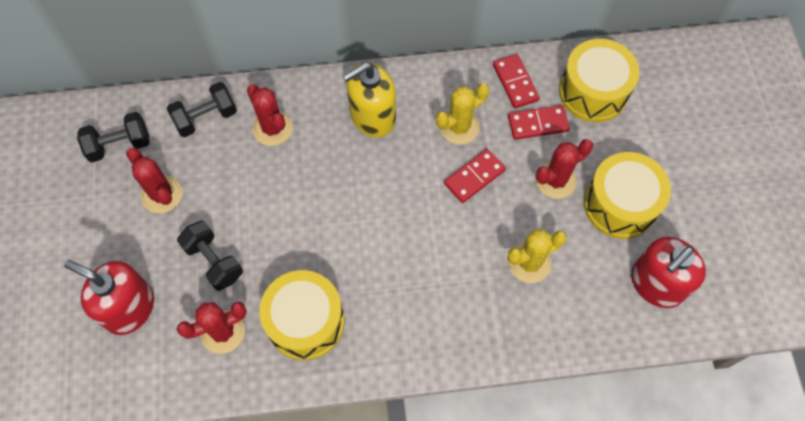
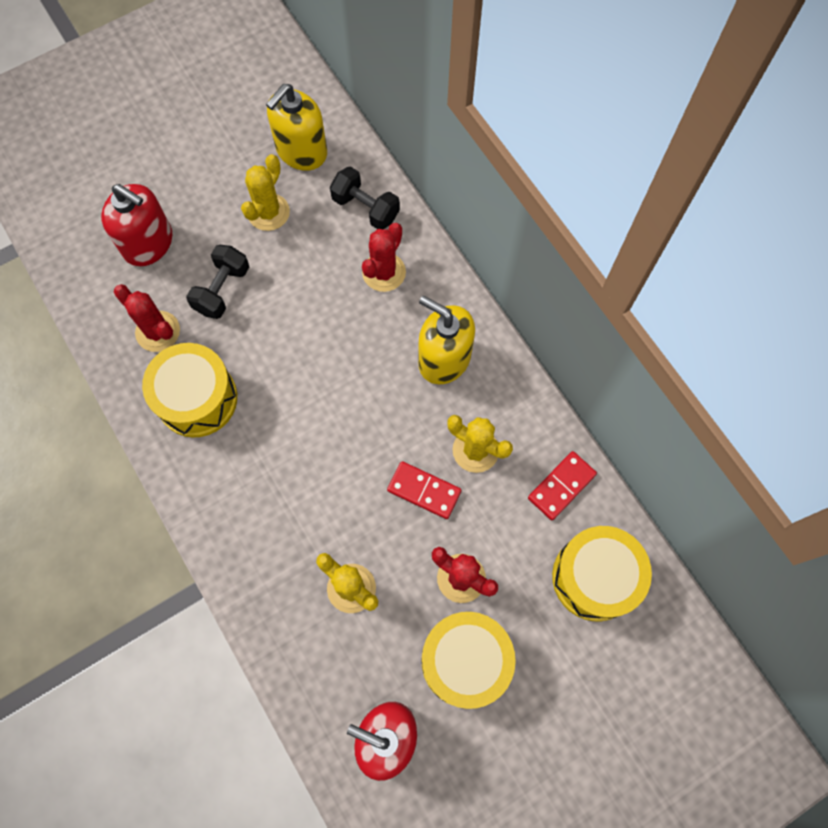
camera: 65 degrees right, 5 degrees up
(119, 145) = (301, 151): black dumbbell -> yellow soap dispenser
(129, 308) = (148, 243): red soap dispenser -> red soap dispenser turned 120 degrees clockwise
(162, 194) = (268, 212): red cactus -> yellow cactus
(537, 124) = (521, 531): red domino -> none

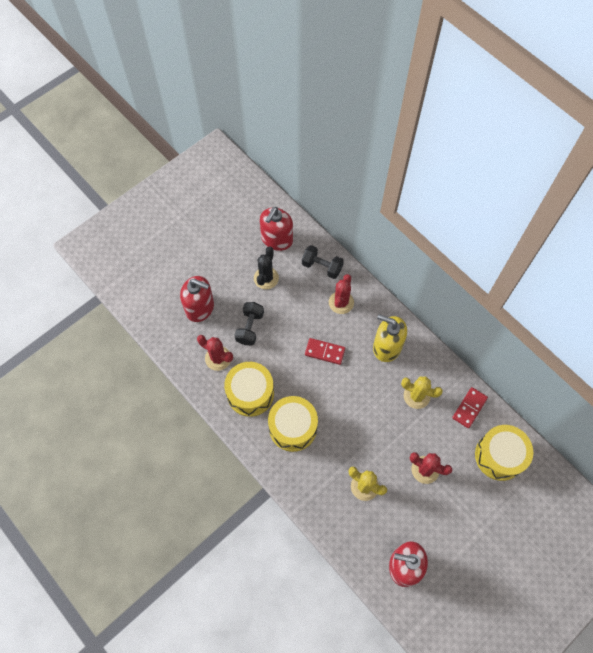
camera: 10 degrees left, 5 degrees down
(268, 212) = (266, 278): yellow cactus -> black cactus
(301, 151) = (277, 239): yellow soap dispenser -> red soap dispenser
(424, 491) = (393, 424): red domino -> red domino (325, 352)
(465, 661) = (438, 515): yellow drum -> yellow drum (293, 427)

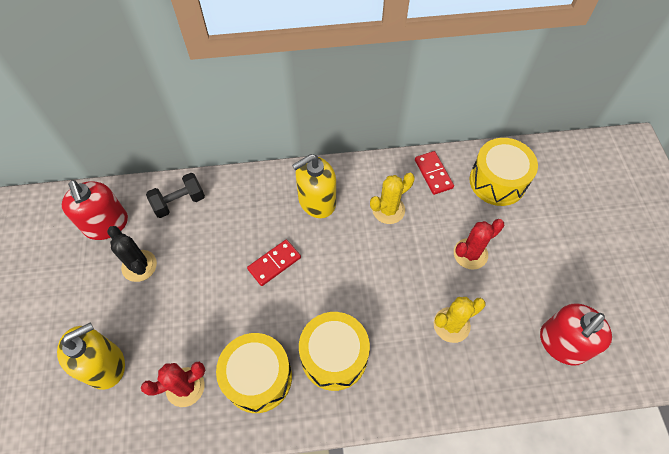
camera: 55 degrees left, 5 degrees down
(200, 307) = (105, 365): red soap dispenser -> yellow soap dispenser
(250, 328) = (180, 323): black dumbbell -> none
(341, 302) = (234, 211): red cactus -> none

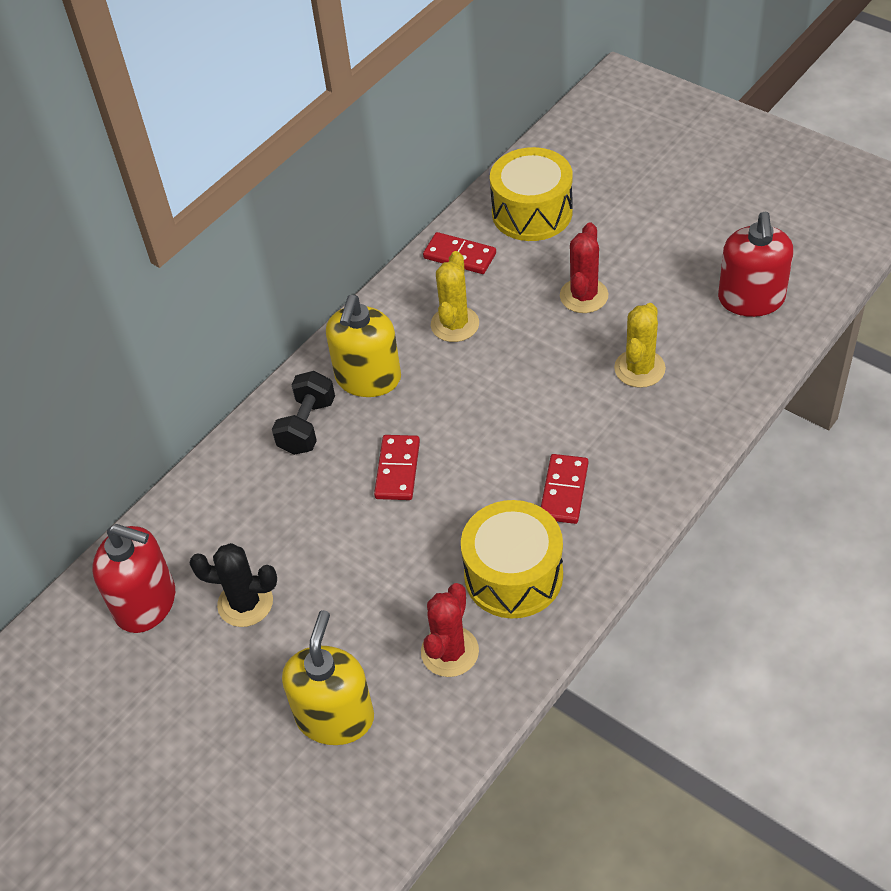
camera: 40 degrees left, 10 degrees down
(179, 202) = (207, 508): black dumbbell -> black dumbbell (307, 426)
(334, 356) = (564, 491): yellow drum -> red domino

